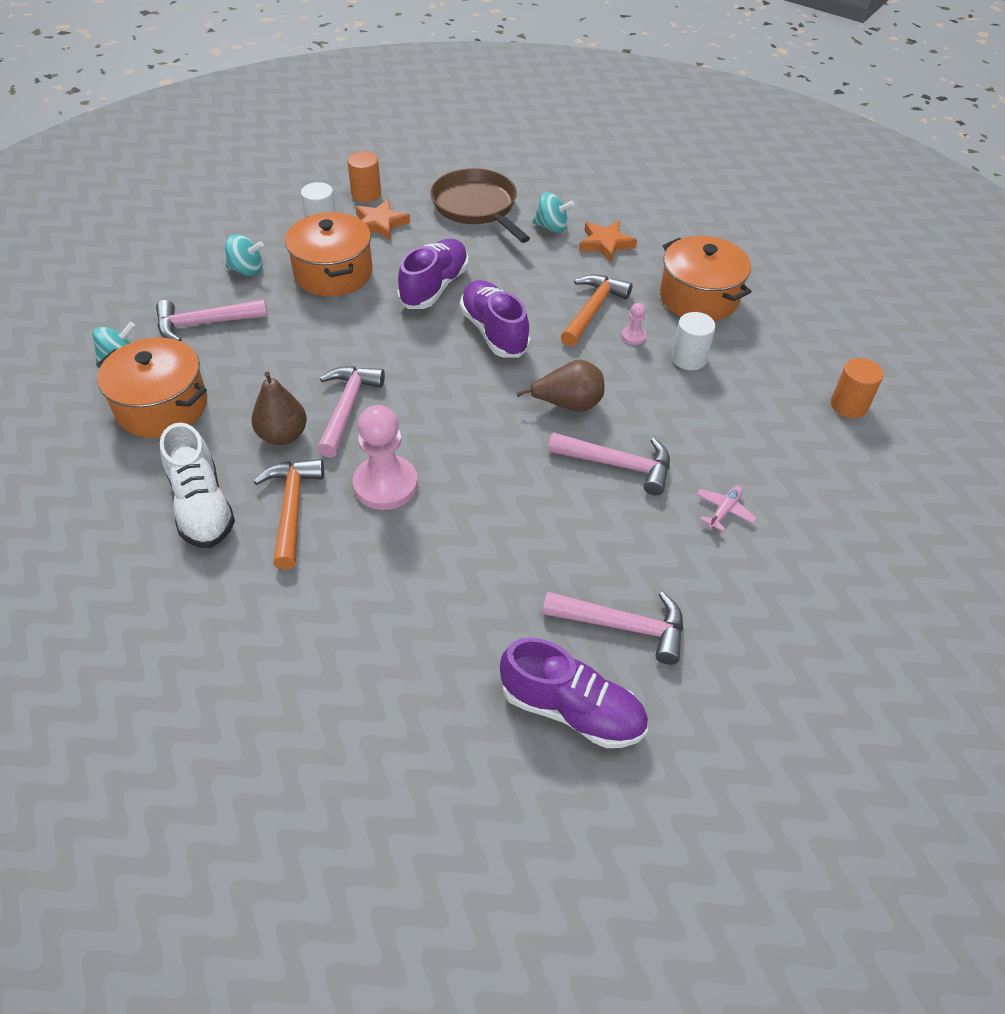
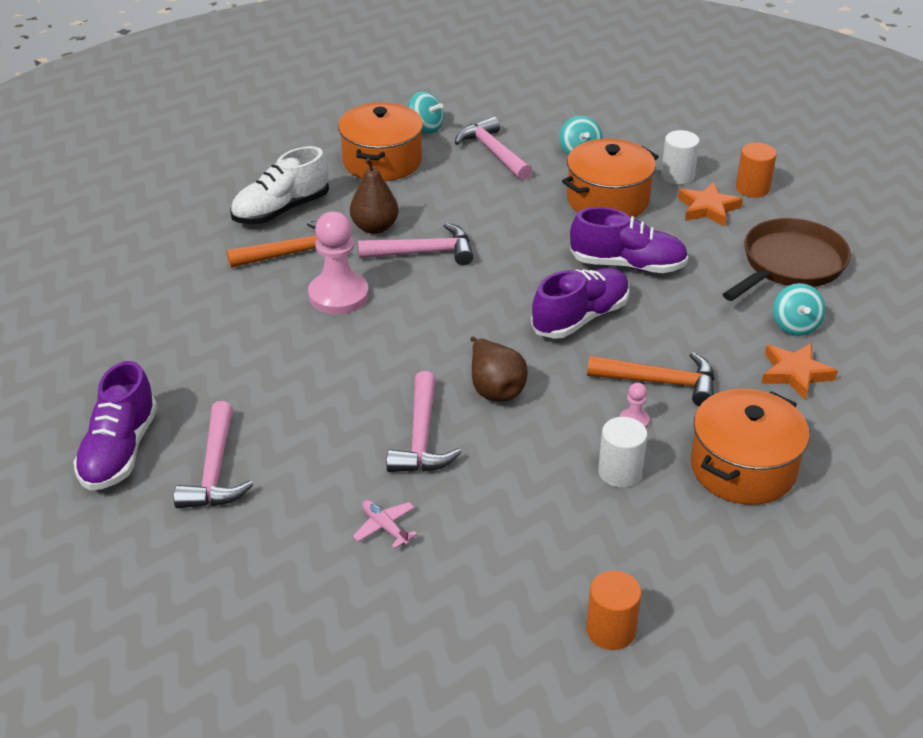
camera: 75 degrees right, 10 degrees down
(724, 511) = (385, 527): pink plane -> pink plane turned 150 degrees counterclockwise

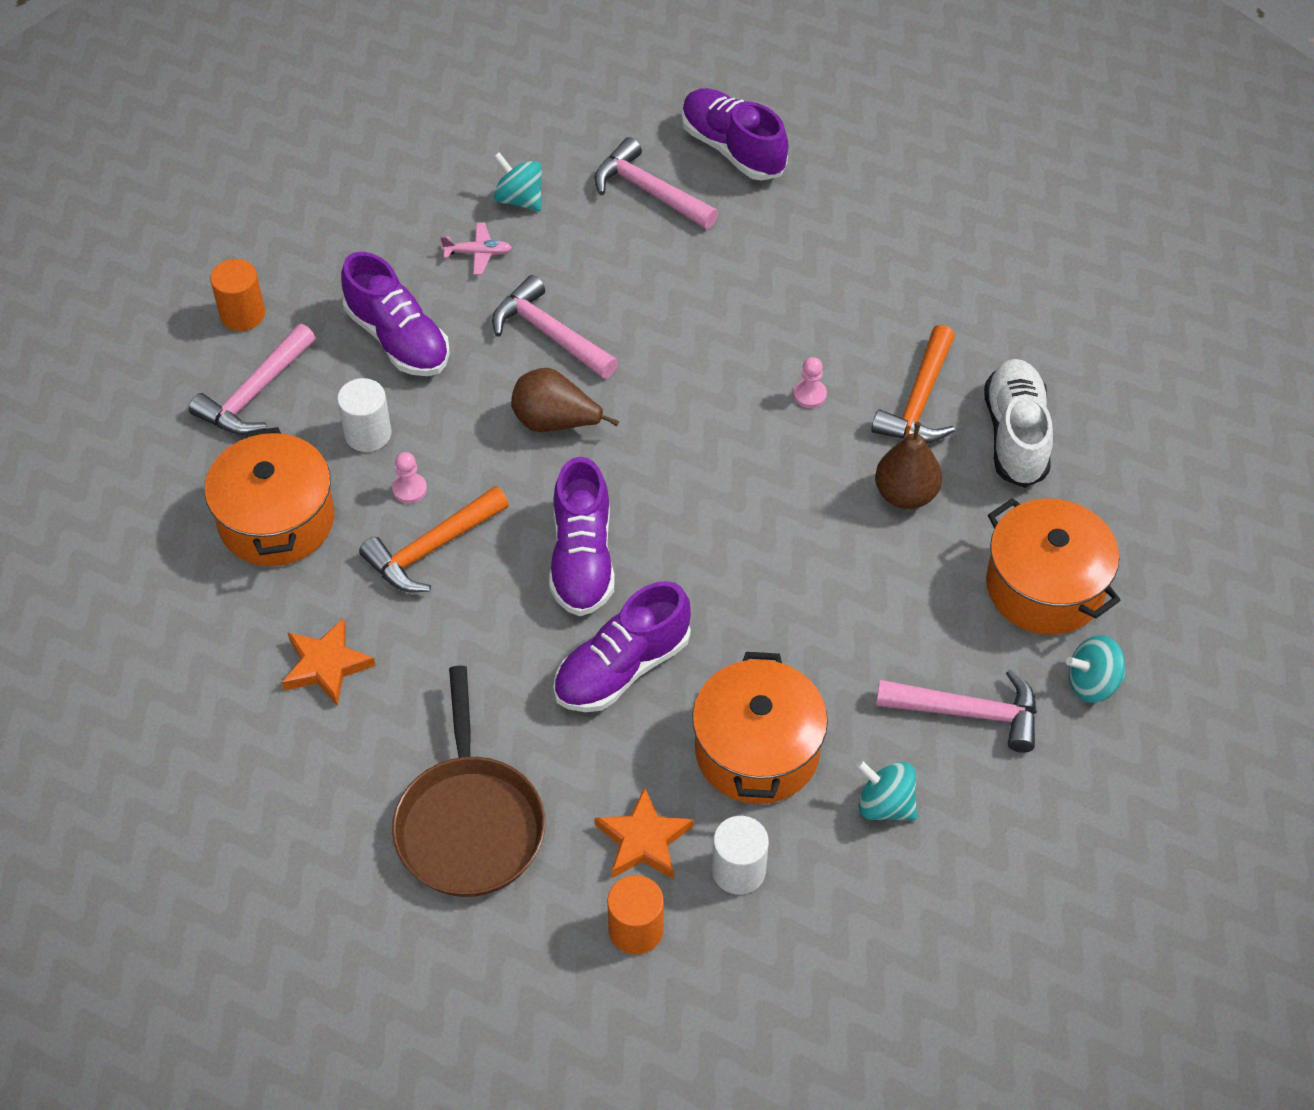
camera: 130 degrees right, 15 degrees up
(338, 295) = (809, 395): pink pawn -> pink pawn, size x0.45
(424, 252) = (818, 506): pink hammer -> pink hammer (255, 393)
(521, 515) = (398, 339): none -> purple shoe
(795, 326) = (382, 731): turquoise spinning top -> turquoise spinning top (519, 199)

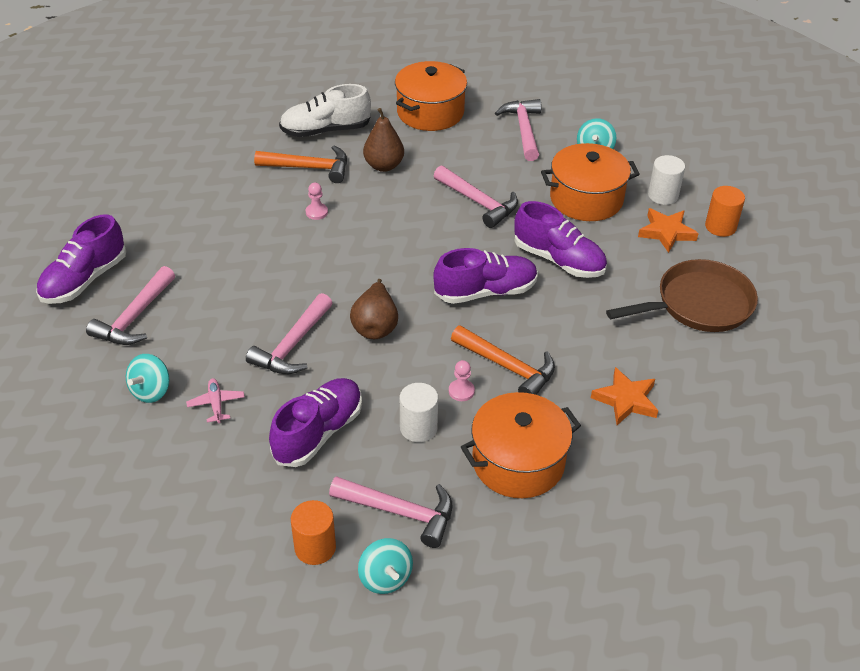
camera: 105 degrees left, 10 degrees down
(784, 598) = (478, 202): none -> pink hammer
(1092, 683) = (485, 93): turquoise spinning top -> turquoise spinning top (385, 578)

